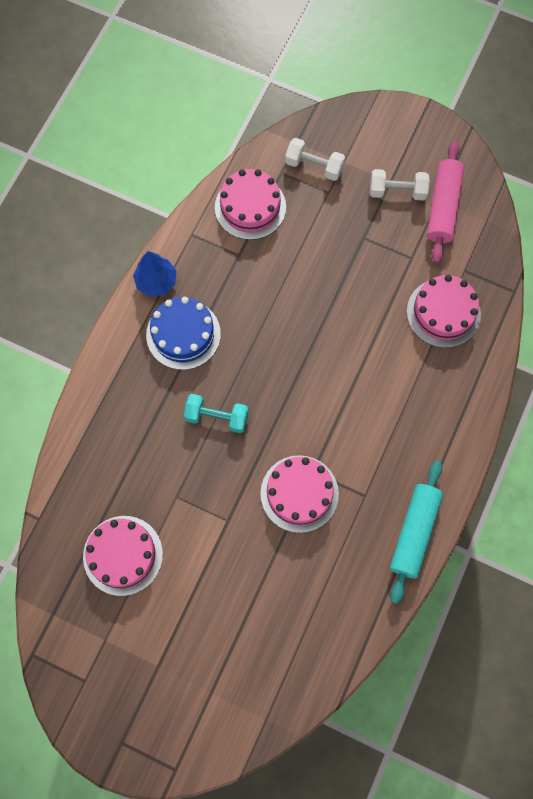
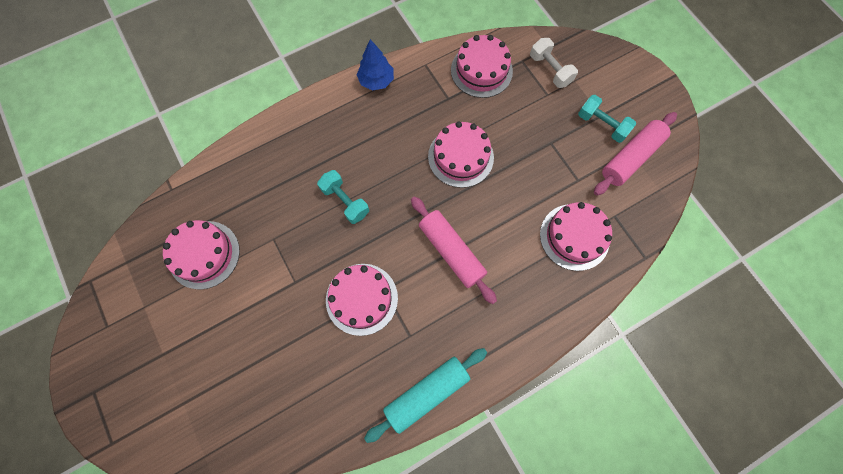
camera: 35 degrees right, 0 degrees up
(183, 334) = (367, 128): blue cake -> none
(292, 305) = (460, 157): none -> pink cake
(347, 398) = (451, 251): none -> pink rolling pin
(397, 191) = (601, 125): white dumbbell -> turquoise dumbbell

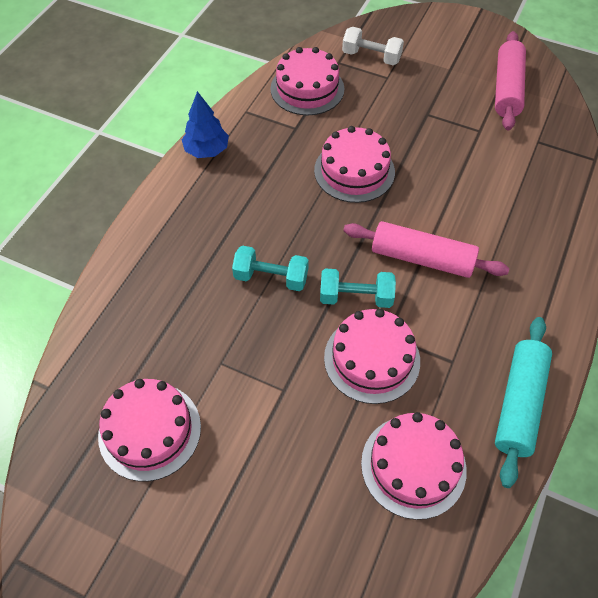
camera: 35 degrees left, 15 degrees down
(574, 237) = (521, 178): pink cake -> pink cake (413, 466)
(601, 125) = (458, 76): turquoise dumbbell -> turquoise dumbbell (356, 297)

